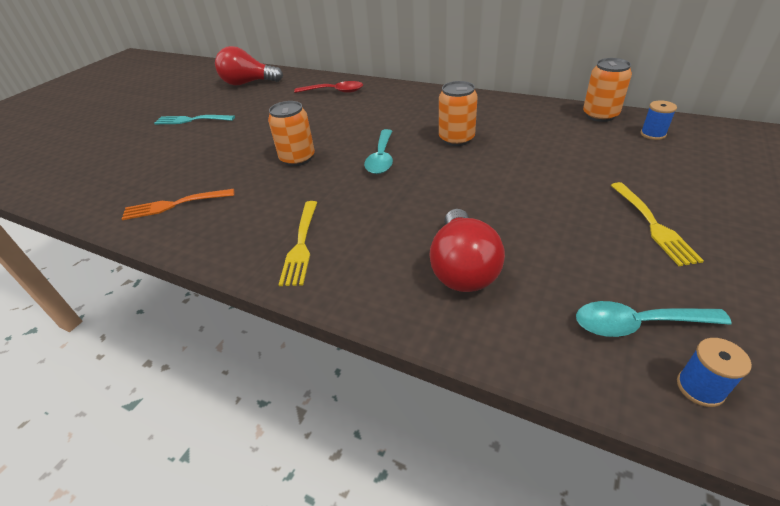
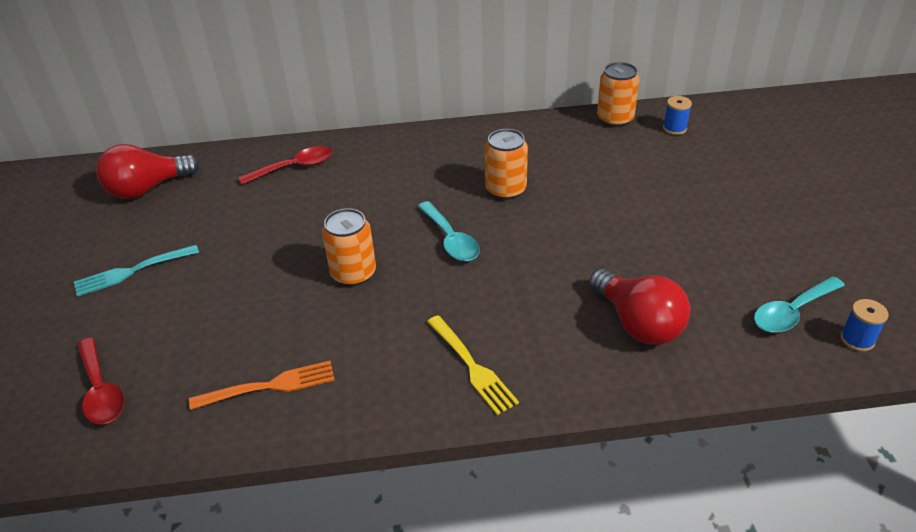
camera: 35 degrees left, 0 degrees up
(105, 173) = (101, 391): none -> red spoon
(175, 204) = (268, 386): orange fork -> orange fork turned 150 degrees counterclockwise
(652, 224) = (740, 222): yellow fork -> none

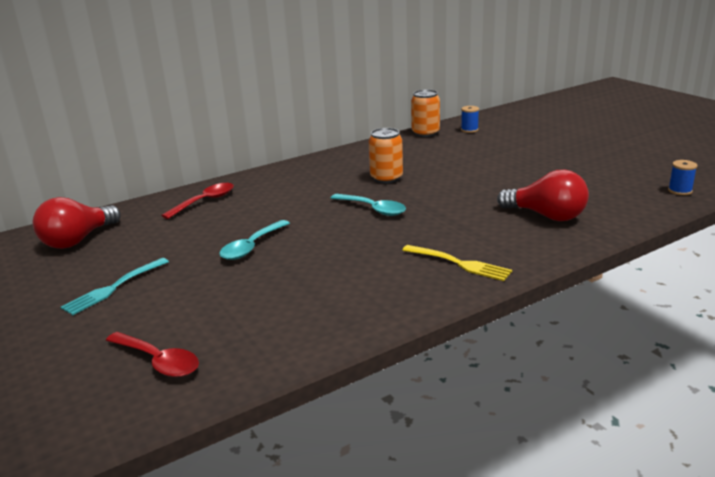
camera: 25 degrees left, 15 degrees down
(268, 386) = (312, 316): orange fork -> none
(353, 273) = (316, 242): orange can -> none
(792, 312) = (631, 189): turquoise spoon -> turquoise spoon (252, 247)

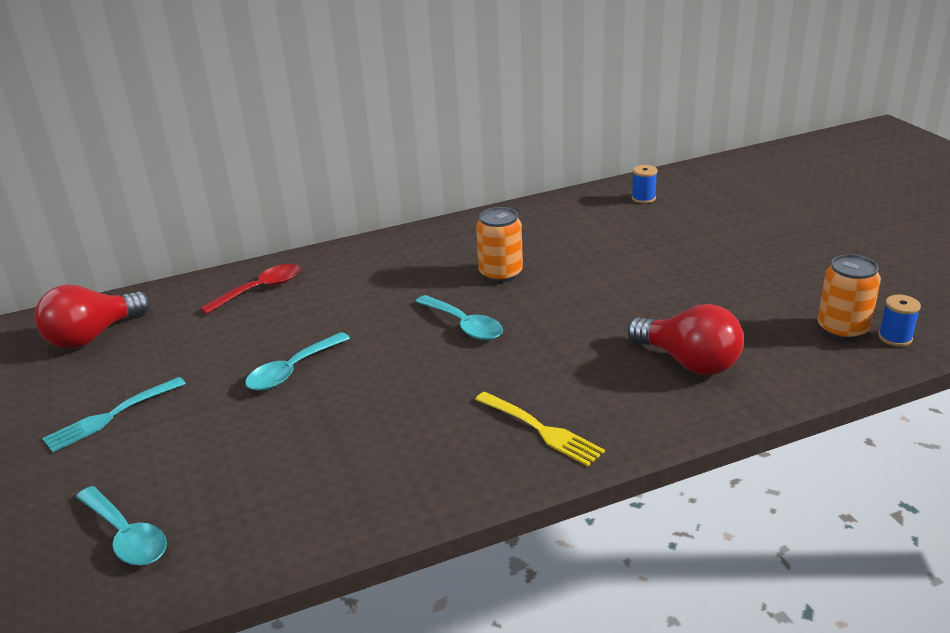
camera: 10 degrees right, 5 degrees up
(158, 361) = (126, 536): red spoon -> turquoise spoon
(425, 133) = (581, 199): orange can -> orange can (842, 329)

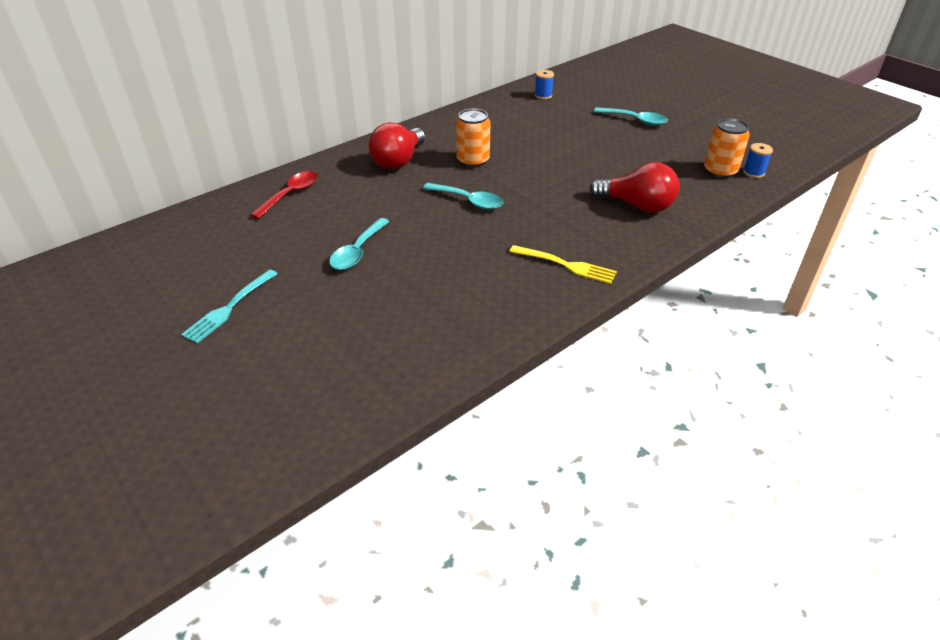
camera: 20 degrees left, 10 degrees up
(93, 336) = (168, 249): red light bulb -> red light bulb (398, 161)
(126, 536) = (305, 392): turquoise spoon -> turquoise spoon (635, 120)

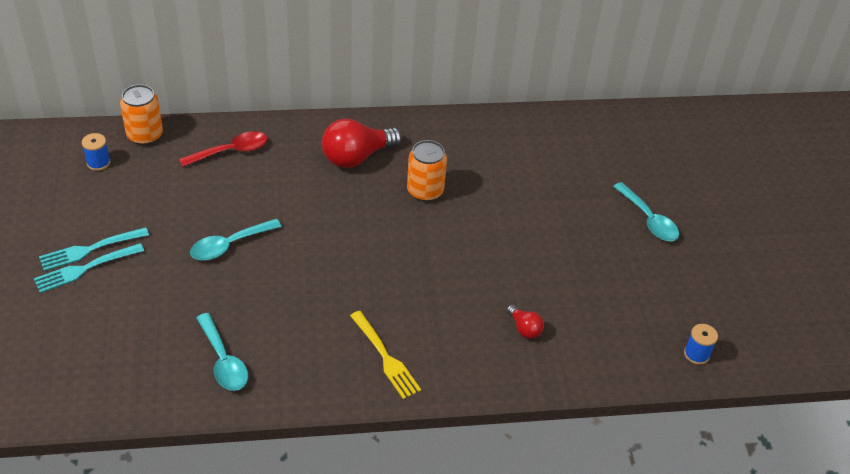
camera: 30 degrees right, 5 degrees up
(240, 322) = (86, 268): none -> turquoise fork
(469, 201) = (373, 239): turquoise spoon -> turquoise spoon (223, 361)
(543, 95) = (585, 137): blue spool -> blue spool (98, 163)
(637, 205) = (524, 328): red light bulb -> red light bulb, size x0.49
(720, 171) = (661, 333): orange can -> orange can (145, 135)

